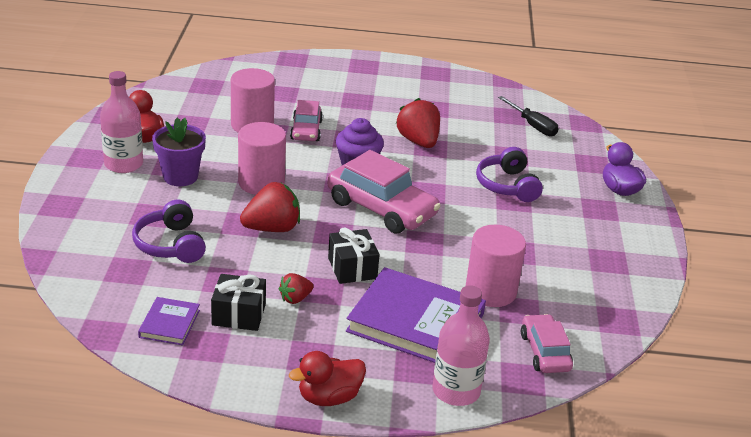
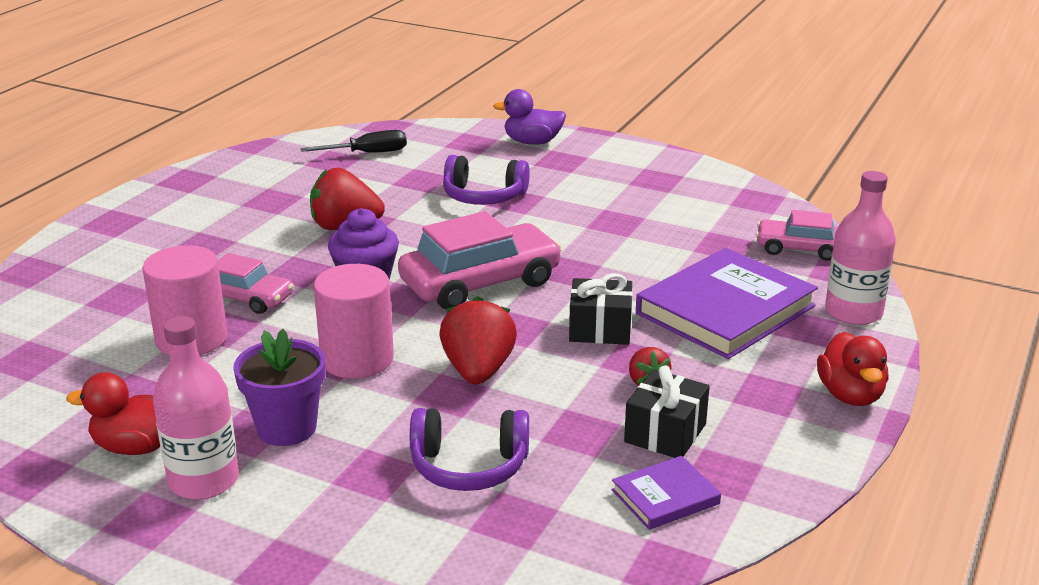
camera: 65 degrees left, 5 degrees down
(169, 324) = (665, 497): purple book -> purple book turned 60 degrees counterclockwise
(490, 291) = (684, 253): pink cylinder -> none

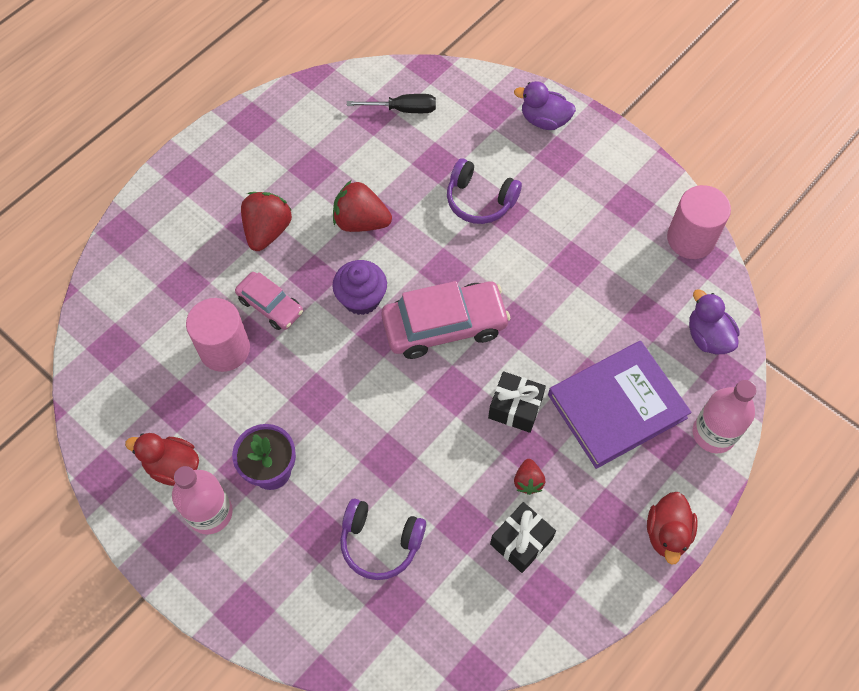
camera: 15 degrees right, 35 degrees up
(357, 359) = (333, 402): pink cylinder -> pink cylinder (690, 239)
(478, 371) = (414, 438): red strawberry -> red strawberry (267, 231)
(665, 497) = (498, 608): purple book -> none
(799, 249) = (707, 337): pink car -> purple duck

